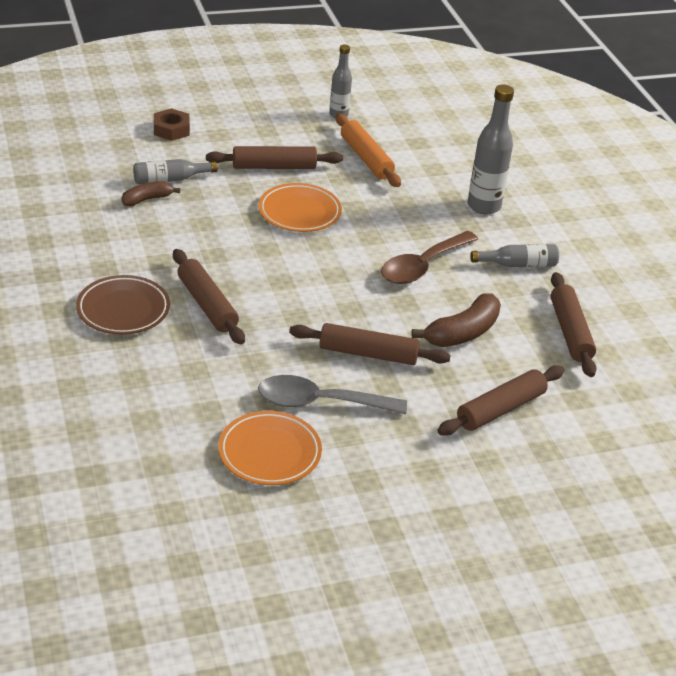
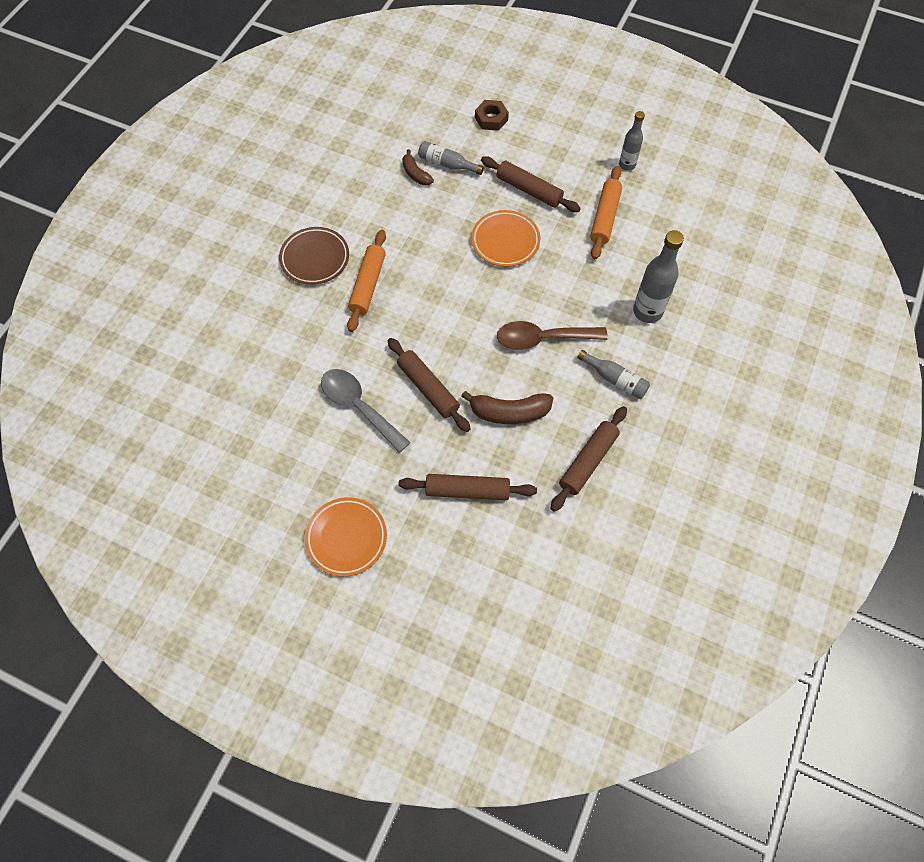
camera: 45 degrees right, 25 degrees up
(147, 199) = (415, 174): brown banana -> brown banana turned 135 degrees counterclockwise
(207, 304) = (367, 285): brown rolling pin -> orange rolling pin
(269, 453) = (292, 424): orange plate -> orange plate (346, 538)

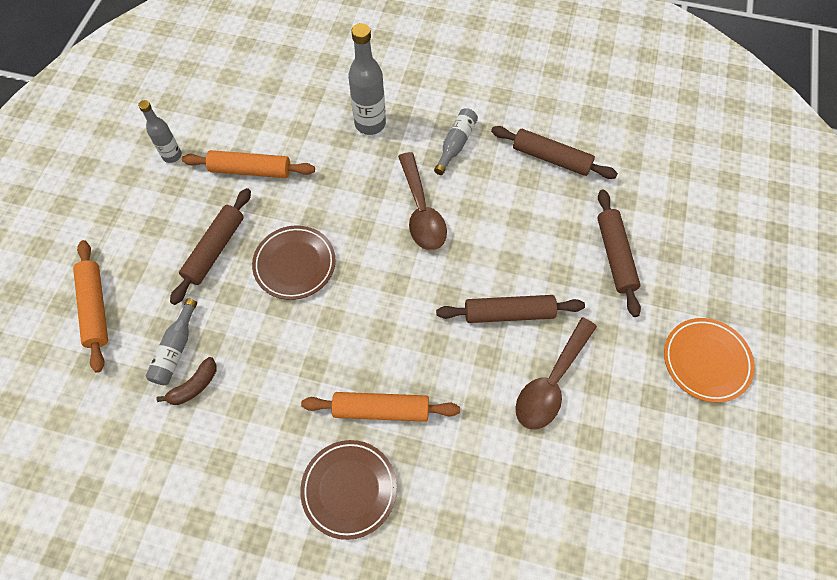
camera: 100 degrees left, 0 degrees up
(359, 407) = (551, 383): grey spoon -> brown spoon
(428, 388) = (509, 313): brown rolling pin -> brown rolling pin turned 45 degrees clockwise
(491, 119) = (95, 308): brown nut -> orange rolling pin
(505, 241) = (295, 264): orange plate -> brown plate
(509, 412) = (517, 231): brown banana -> none

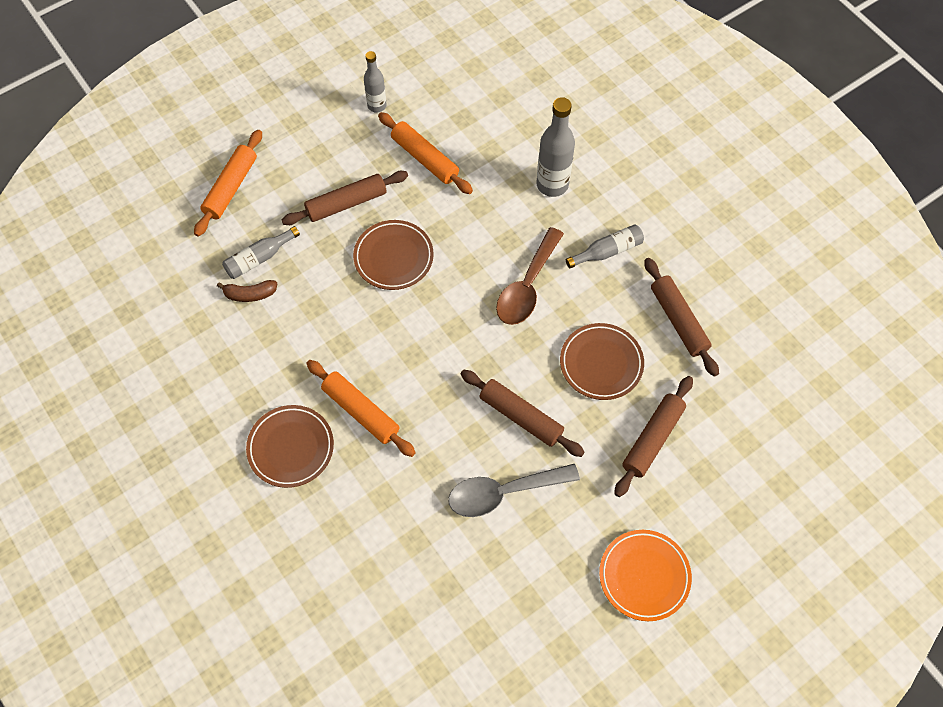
camera: 40 degrees right, 0 degrees up
(528, 228) = (601, 363): none -> brown plate
(551, 383) = (503, 492): brown spoon -> grey spoon

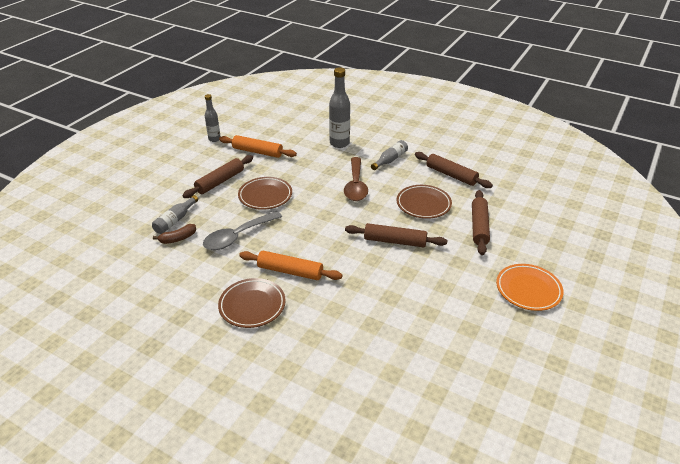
camera: 25 degrees left, 25 degrees down
(230, 187) = (137, 194): orange rolling pin -> none
(503, 492) = (411, 280): grey spoon -> grey spoon (238, 236)

